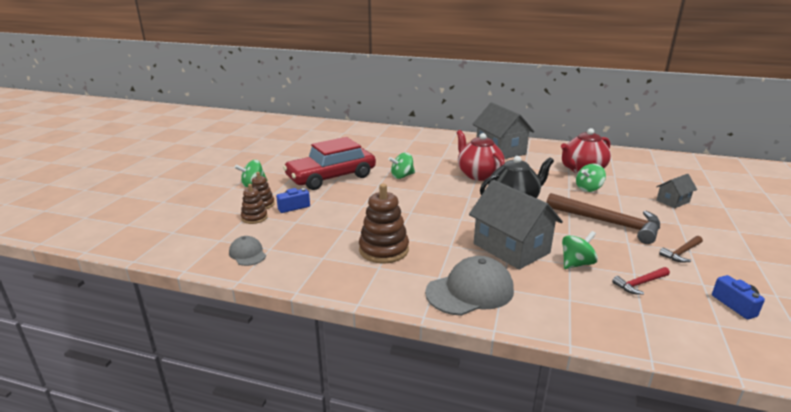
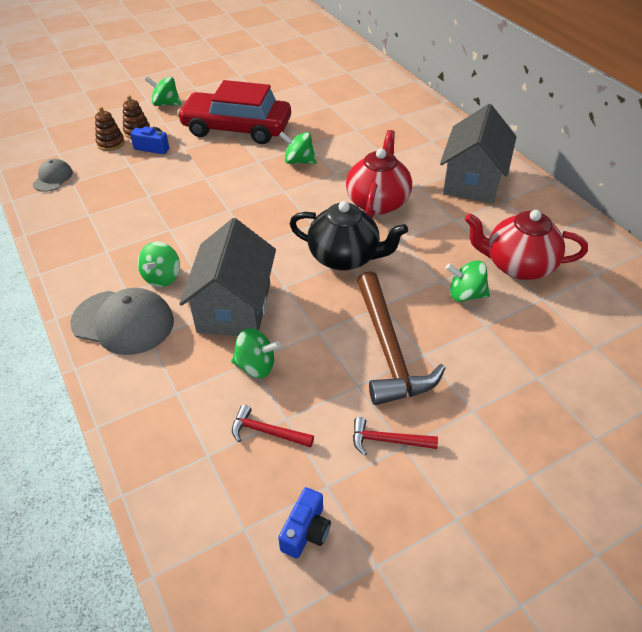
camera: 45 degrees right, 20 degrees up
(383, 250) = (138, 236): brown stacking toy -> none
(444, 259) = (162, 277): none -> green spinning top
(672, 201) = (539, 380): grey house -> none
(681, 253) = (388, 440): brown hammer -> red hammer

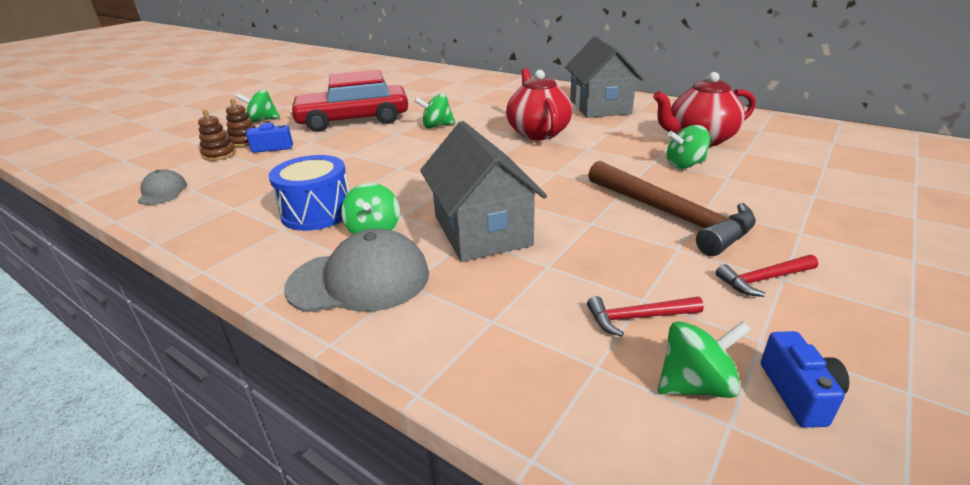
camera: 25 degrees left, 15 degrees down
(138, 241) = (317, 212): none -> blue drum
(256, 366) = (559, 267): green spinning top -> green spinning top (695, 384)
(345, 257) = (551, 170): black teapot -> none

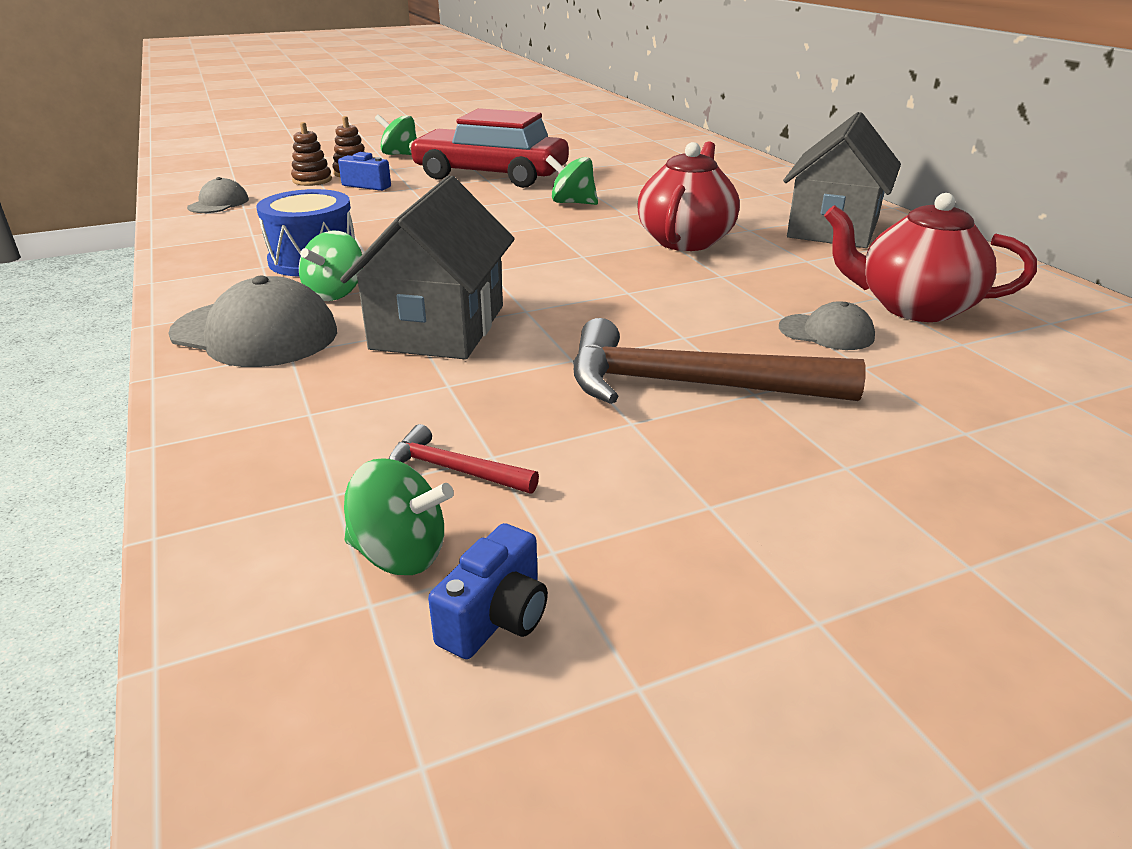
camera: 30 degrees right, 0 degrees up
(671, 216) = (690, 384): brown hammer -> brown hammer turned 105 degrees clockwise
(684, 165) = (826, 332): green spinning top -> grey cap
(763, 279) = (680, 495): red hammer -> none

